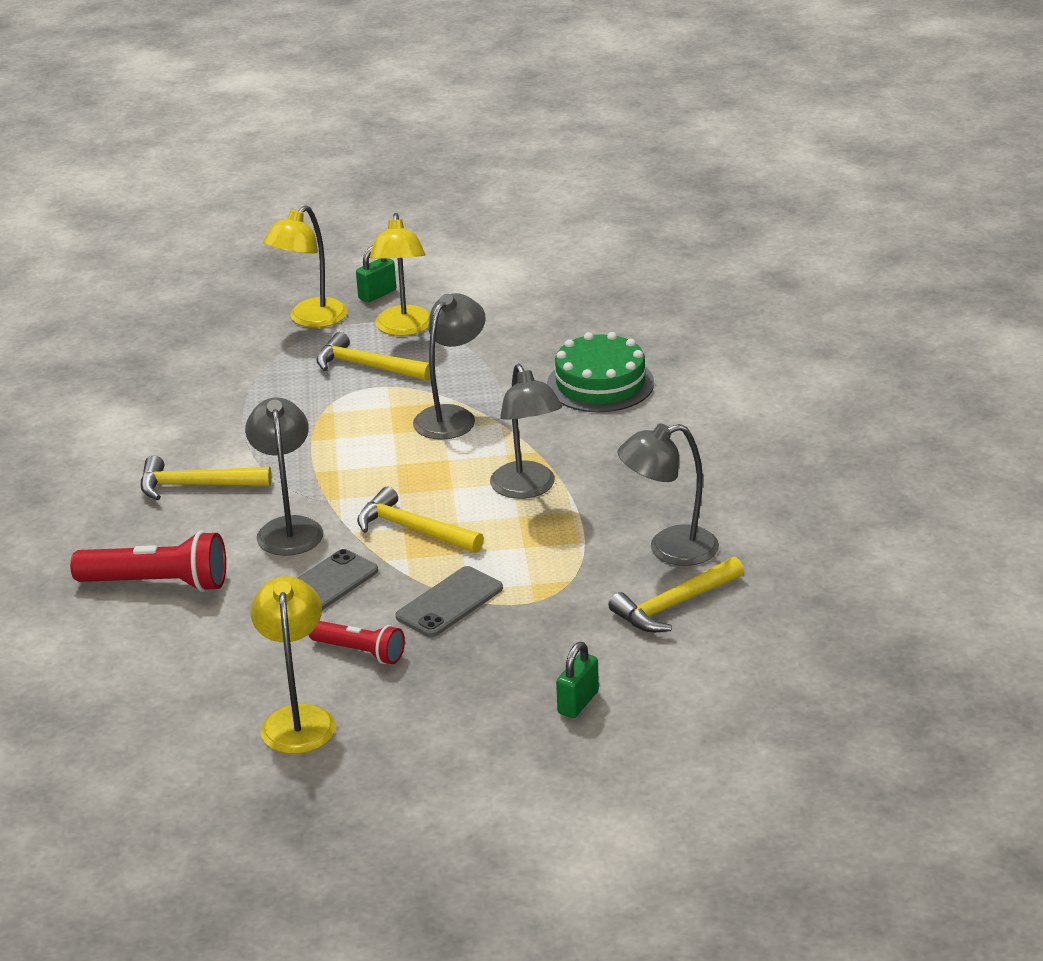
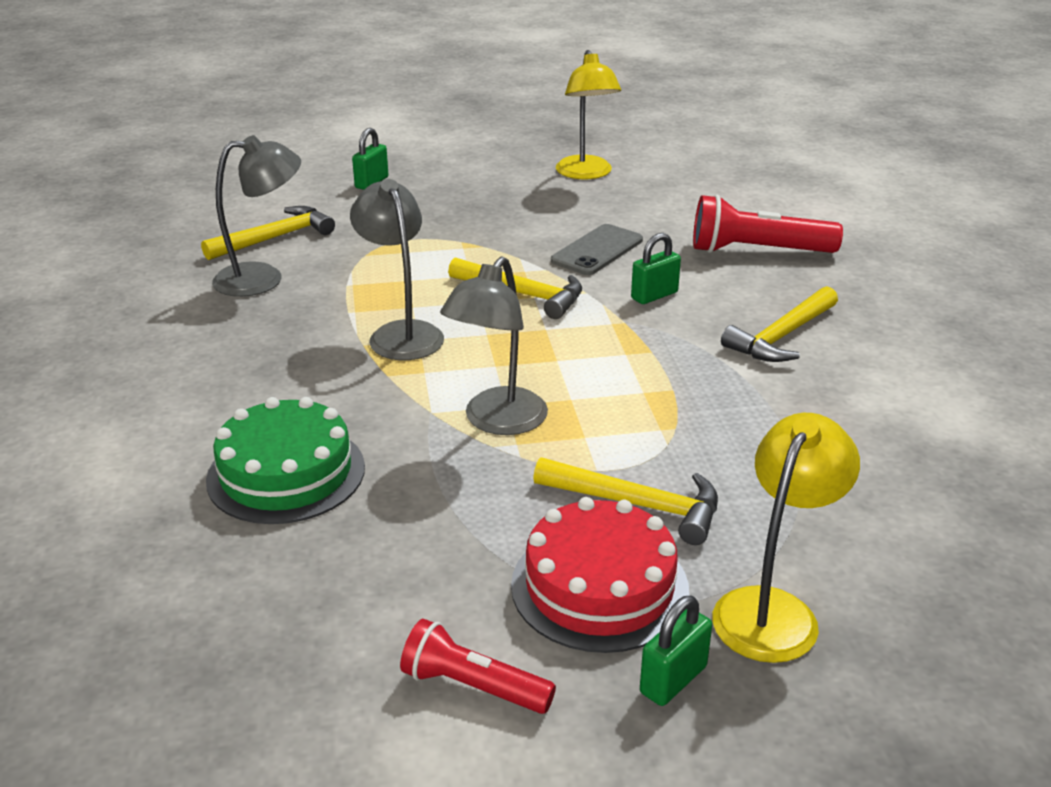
camera: 175 degrees right, 0 degrees up
(196, 485) = (782, 336): yellow hammer -> yellow hammer turned 135 degrees clockwise
(289, 528) = (654, 295): grey lamp -> green padlock
(360, 652) = (550, 208): red flashlight -> red flashlight (473, 686)
(404, 328) = (599, 586): yellow lamp -> red cake
(449, 602) = (478, 239): grey phone -> none

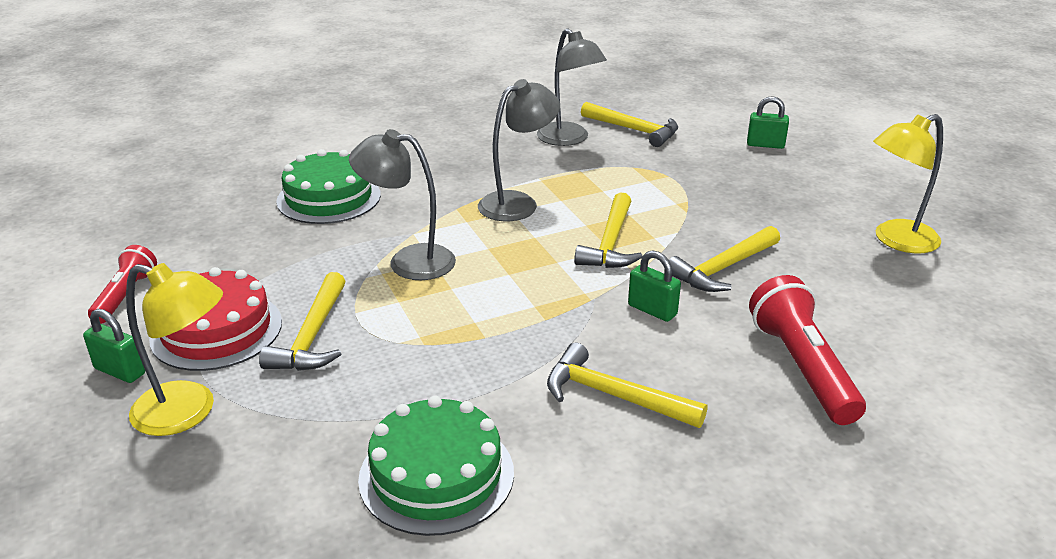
camera: 75 degrees right, 0 degrees up
(597, 250) = (723, 268): grey phone -> yellow hammer
(886, 441) = (436, 475): none -> green cake

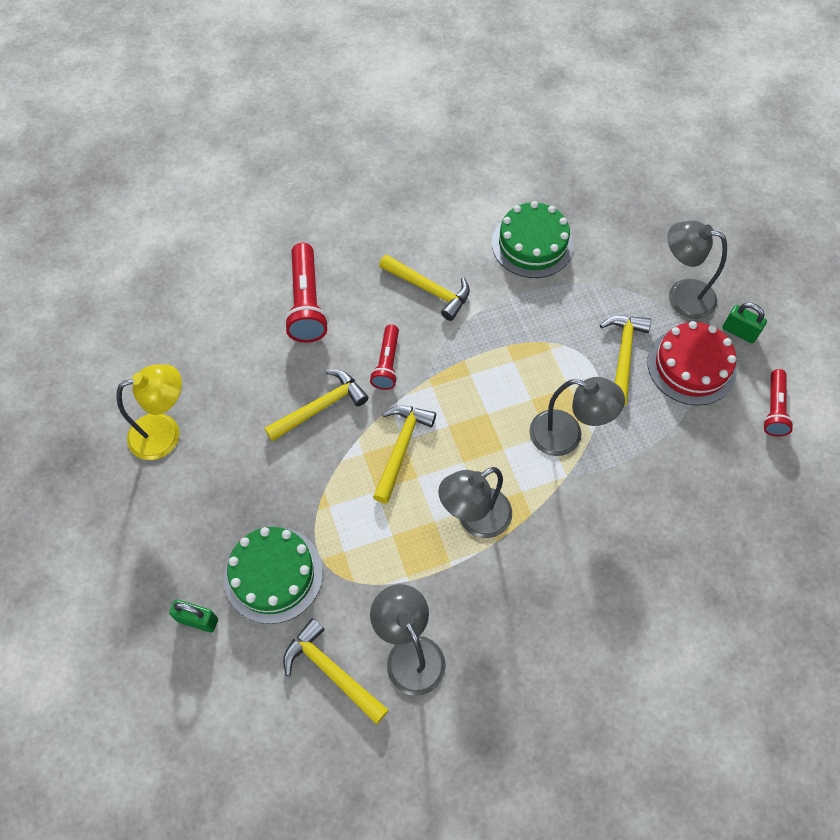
camera: 175 degrees left, 30 degrees up
(188, 412) = (681, 295): yellow lamp -> grey lamp
(329, 198) = (653, 543): green cake -> green cake (273, 574)
(652, 310) = (387, 363): green padlock -> red flashlight

